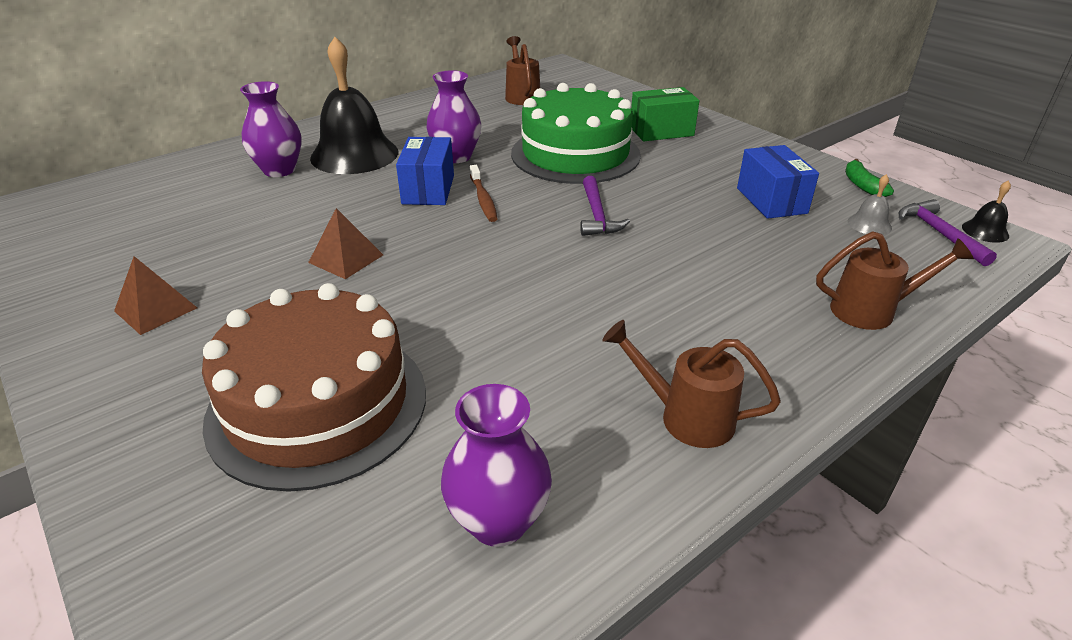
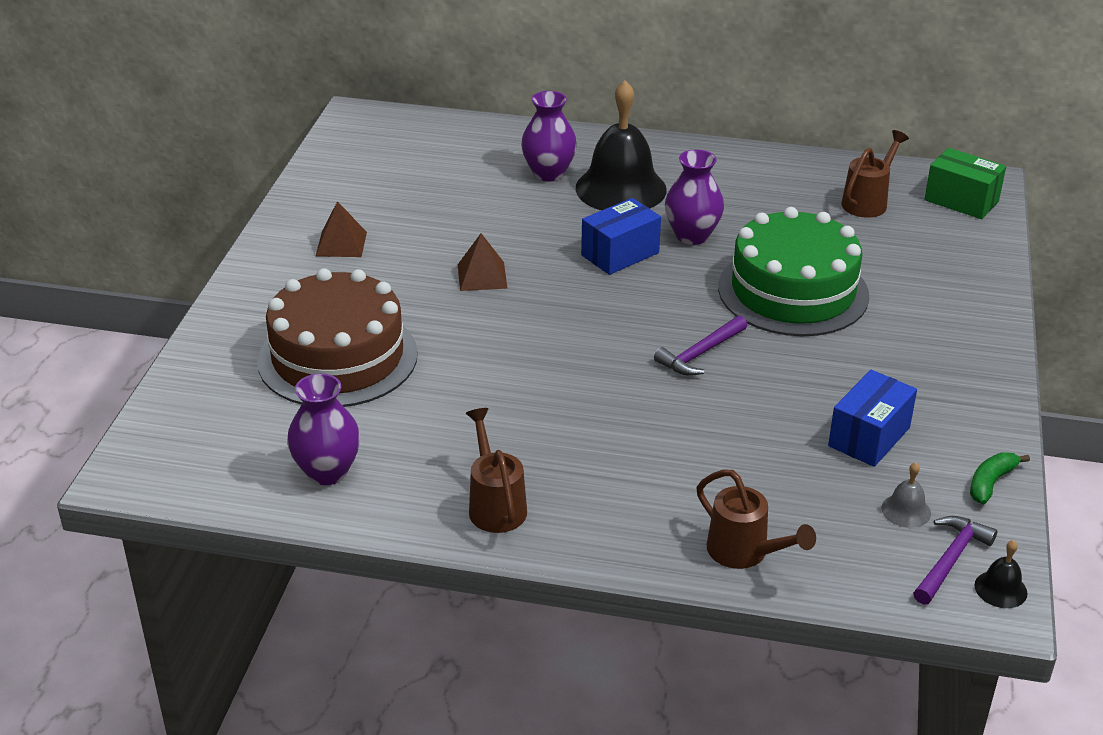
camera: 50 degrees right, 0 degrees up
(483, 199) = (644, 287): brown toothbrush -> none
(661, 131) = (921, 316): green box -> green box (961, 201)

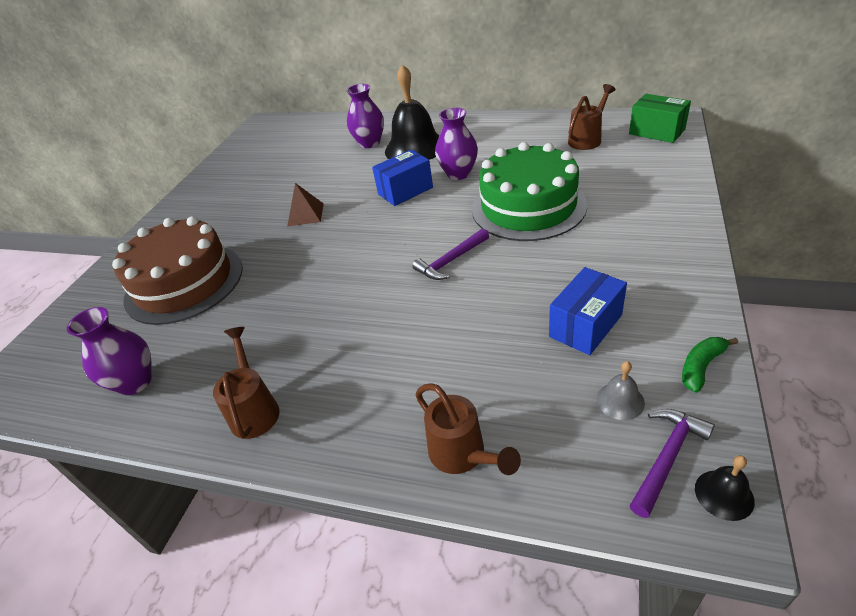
camera: 10 degrees right, 5 degrees up
(341, 244) = (220, 200): brown pyramid -> none

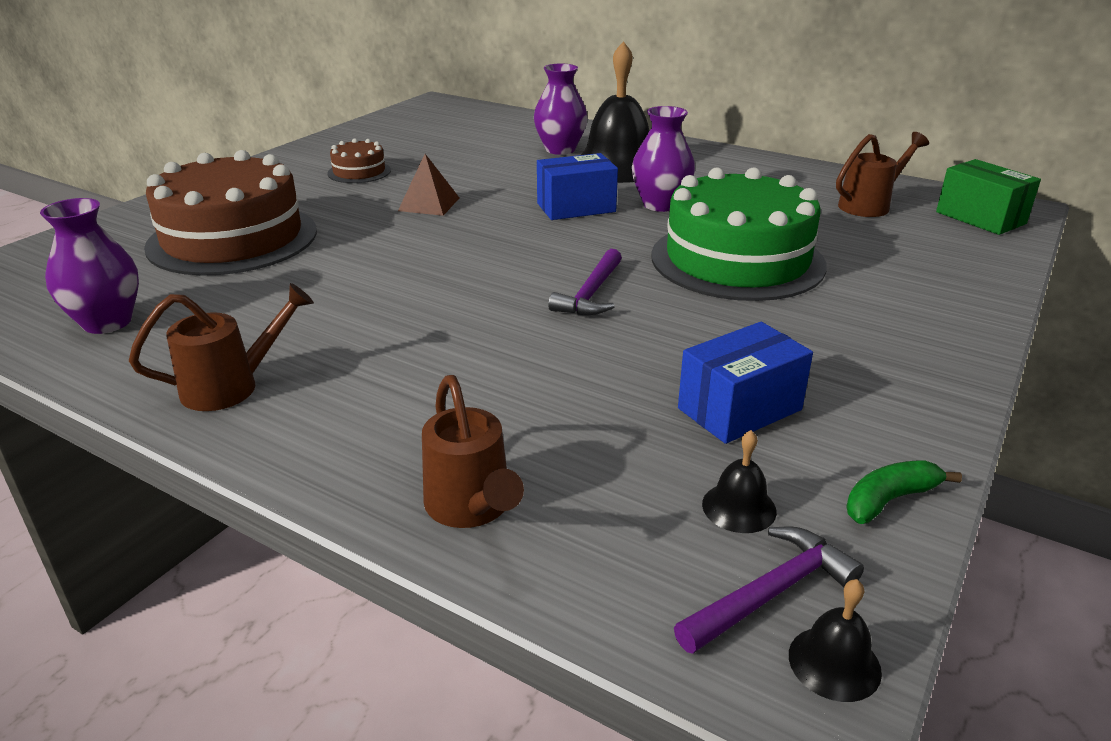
camera: 10 degrees right, 10 degrees down
(242, 199) = (359, 172): none -> brown cake
(254, 410) = (231, 387): brown watering can -> brown watering can turned 60 degrees clockwise
(451, 261) = (591, 294): purple hammer -> purple hammer turned 45 degrees counterclockwise
(620, 401) = (739, 507): grey bell -> black bell

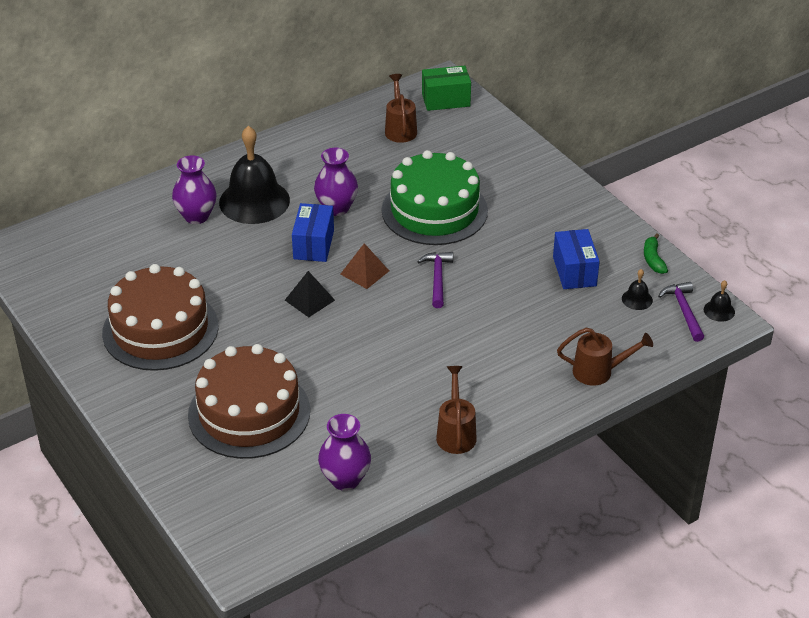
camera: 65 degrees left, 10 degrees up
(359, 172) = (160, 329): brown cake -> brown cake, size x2.21
(429, 204) = (256, 308): brown pyramid -> brown pyramid (364, 272)
(469, 226) = (309, 300): none -> black pyramid
(591, 294) = (437, 278): purple hammer -> purple hammer turned 135 degrees counterclockwise

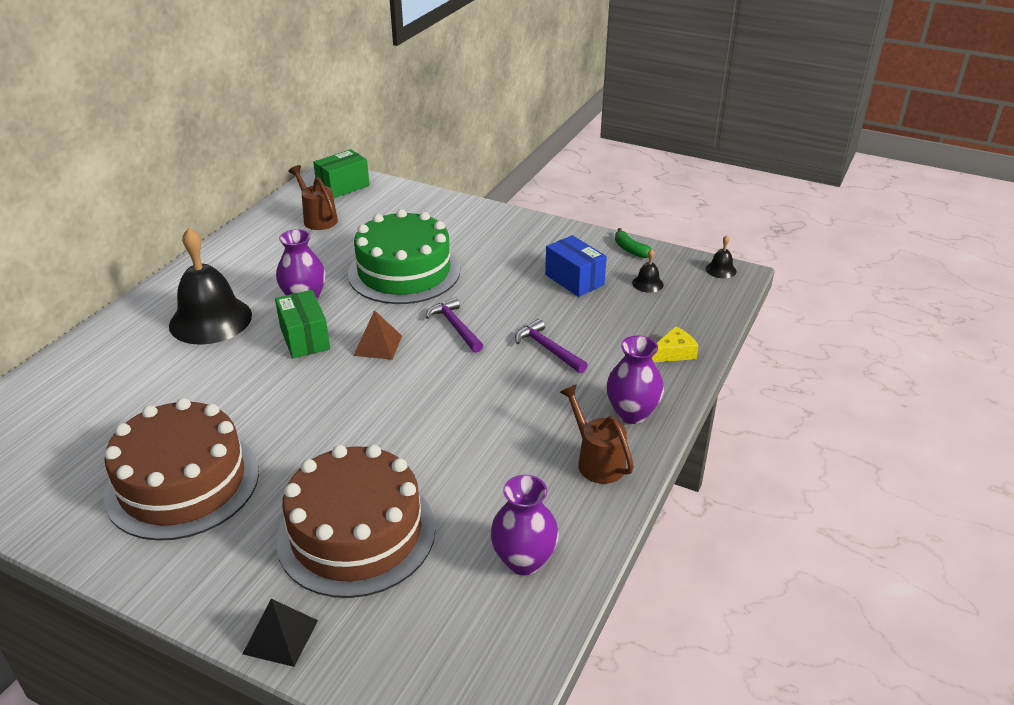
camera: 30 degrees left, 5 degrees down
(196, 216) = (153, 353): purple vase -> purple vase (632, 413)
(309, 300) = (339, 390): black pyramid -> black pyramid (280, 636)
(313, 245) = (305, 338): blue box -> green box
(598, 372) = (673, 353): brown watering can -> yellow cheese
(684, 311) = (694, 279): purple hammer -> purple hammer (548, 349)

